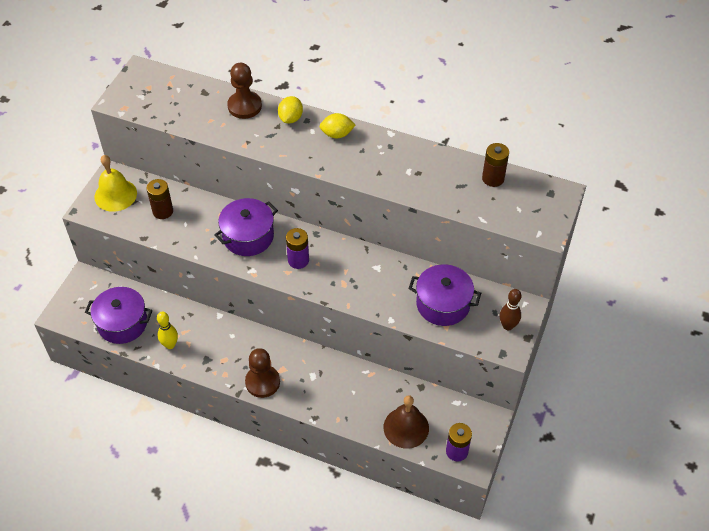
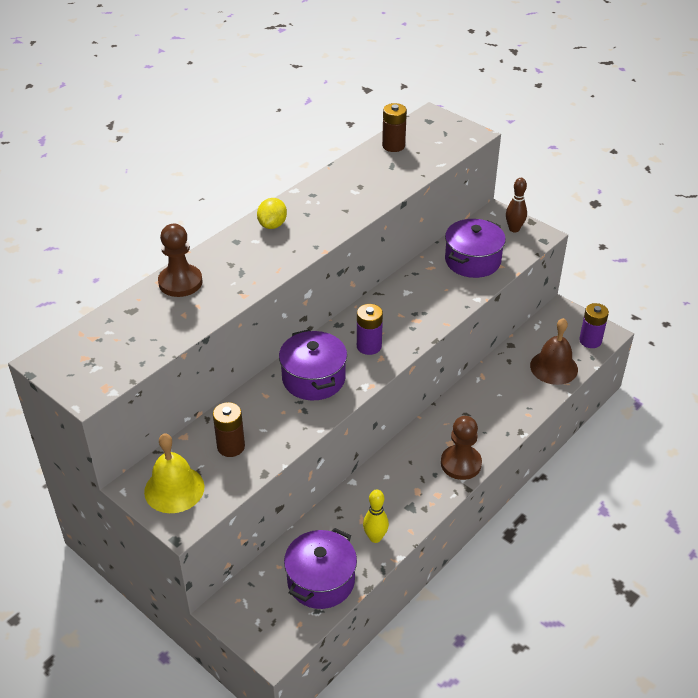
camera: 70 degrees left, 10 degrees down
(290, 118) = (225, 252): yellow lemon -> none

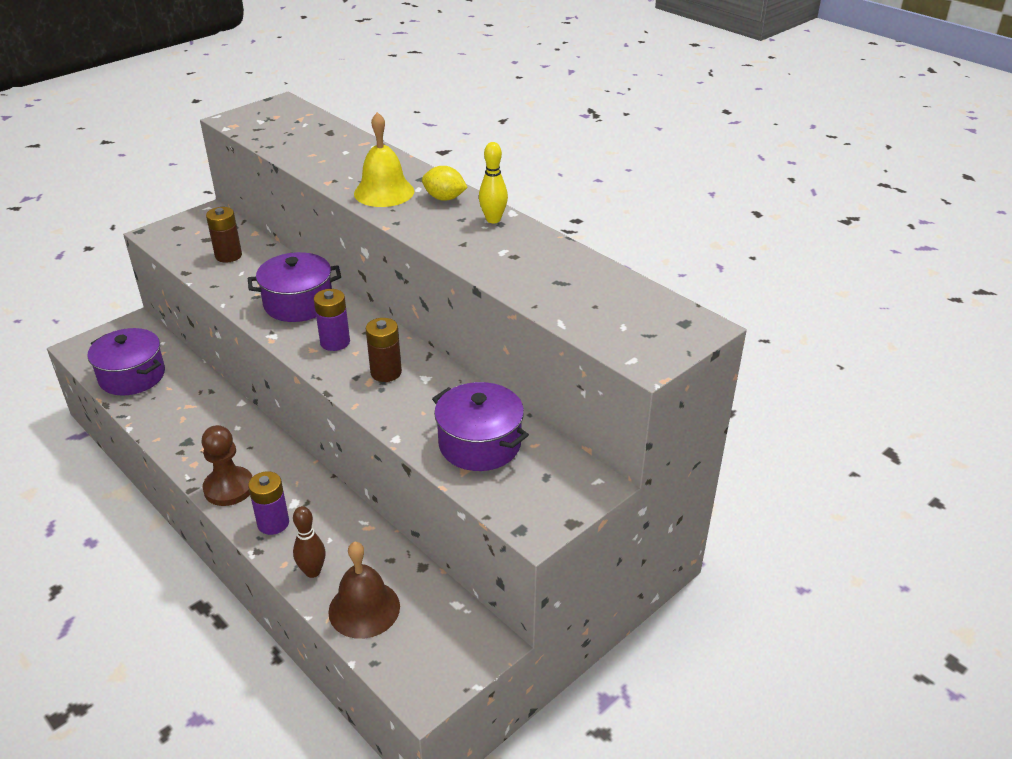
camera: 95 degrees right, 5 degrees down
(174, 489) = (194, 229): yellow bell -> yellow bell (384, 192)
(180, 282) = (361, 152): brown pawn -> none
(375, 537) = (161, 413): yellow bowling pin -> yellow bowling pin (493, 219)
(393, 146) = (611, 287): brown battery -> brown battery (386, 372)
(514, 229) = (553, 499): brown bowling pin -> brown bowling pin (312, 571)
(590, 341) = (411, 668): purple battery -> purple battery (273, 523)

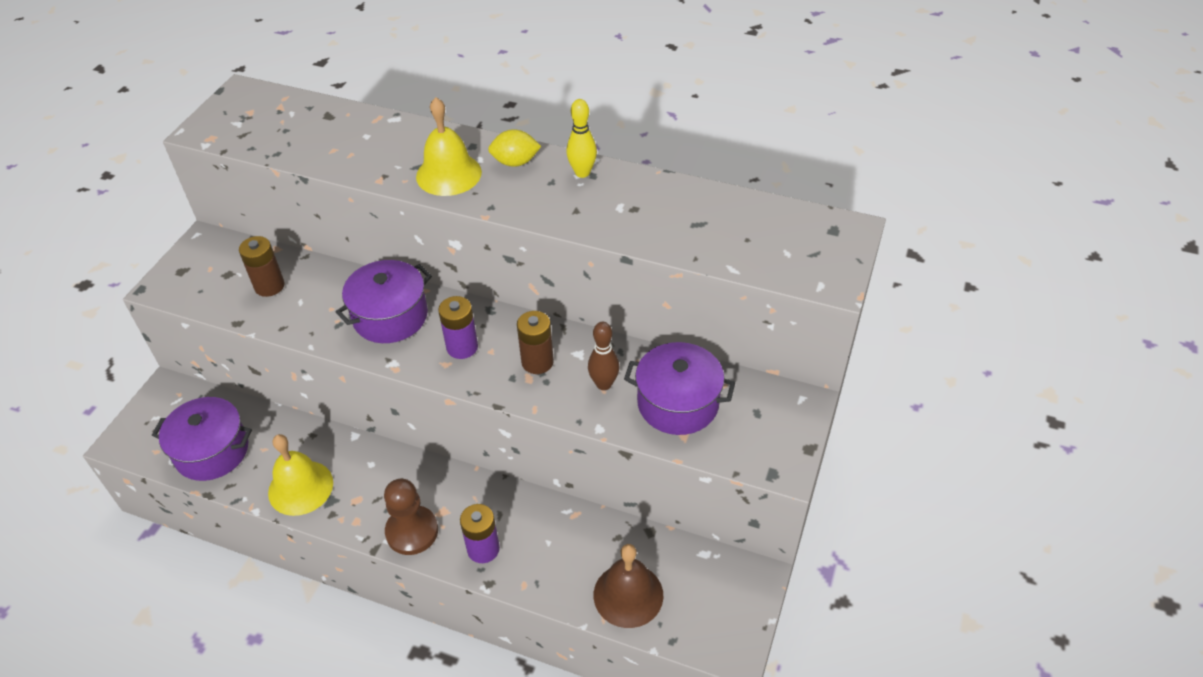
camera: 25 degrees left, 10 degrees up
(173, 424) = (300, 487): none -> yellow bell
(312, 571) = (556, 580): brown bowling pin -> brown bowling pin (604, 384)

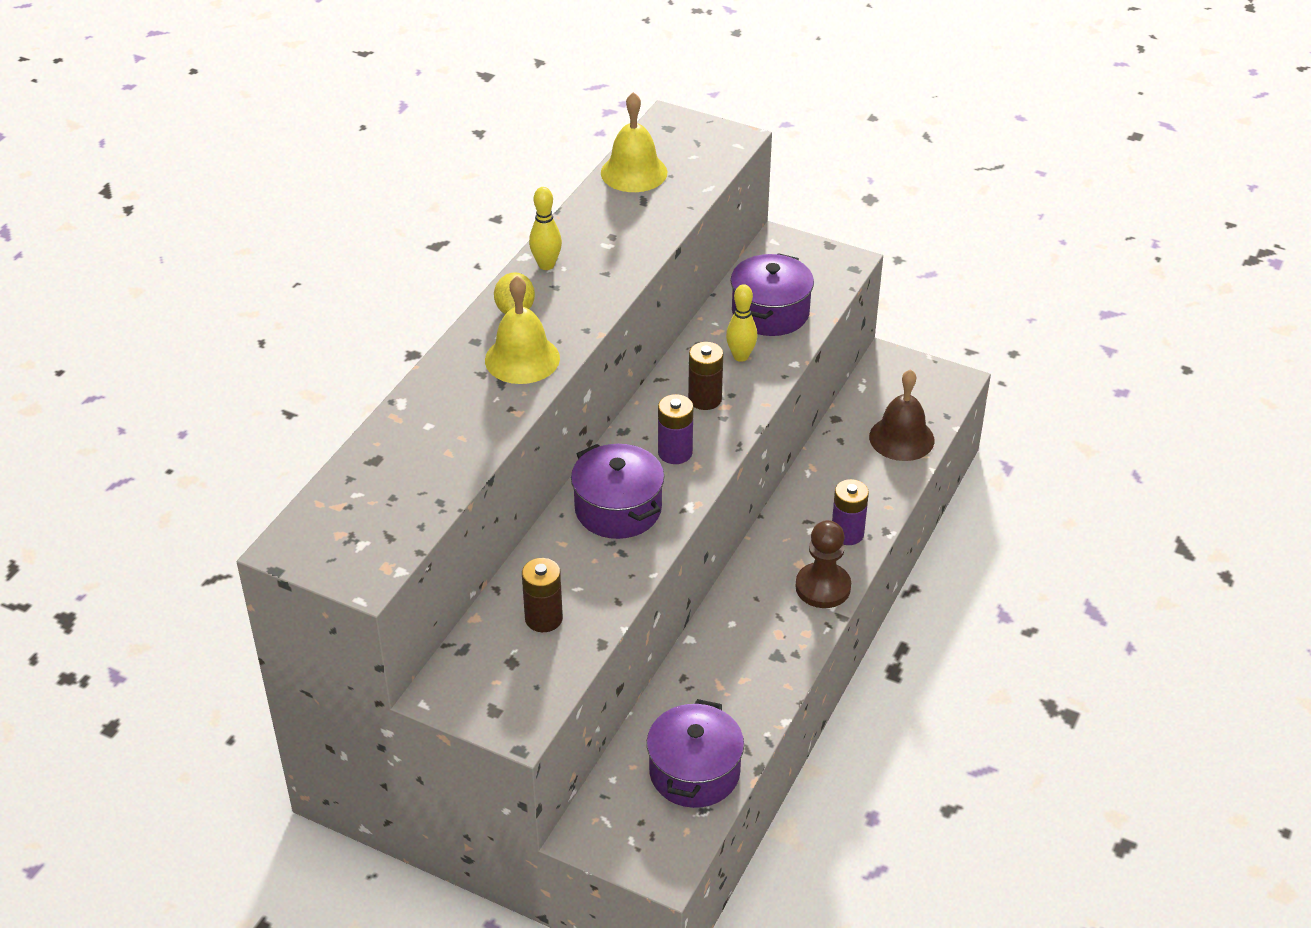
camera: 85 degrees left, 5 degrees down
(300, 487) = (757, 683): yellow bell -> yellow bell (634, 172)
(604, 384) = (740, 356): brown bowling pin -> yellow bowling pin

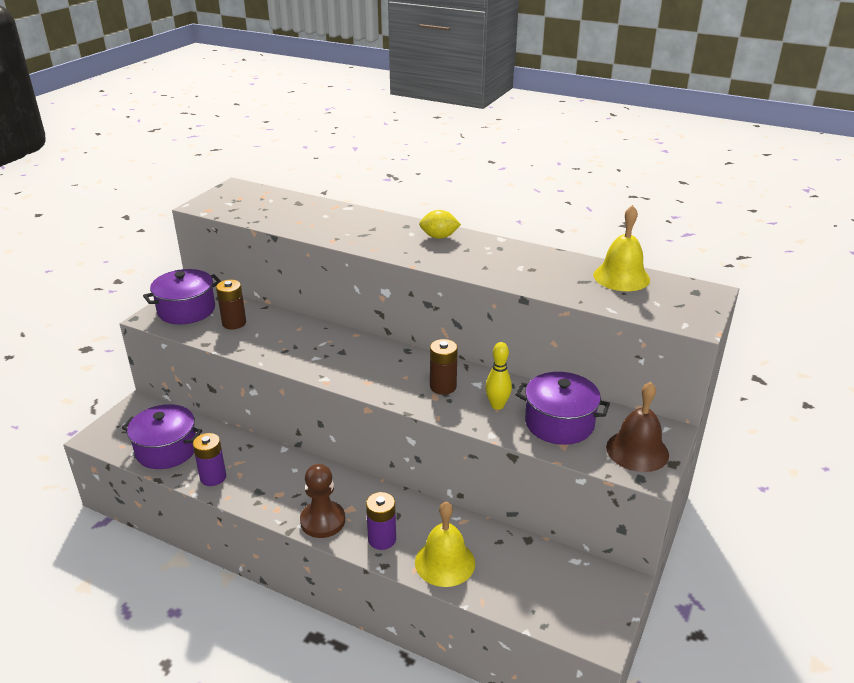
camera: 90 degrees right, 10 degrees down
(522, 359) = (386, 240): yellow bell -> yellow bell (445, 562)
(546, 265) = (491, 246): yellow bowling pin -> none
(618, 509) = (326, 349): purple pot -> purple pot (186, 310)
(675, 452) = (382, 372): purple battery -> purple battery (213, 477)
(901, 438) = (506, 586): brown bell -> brown bell (637, 450)

